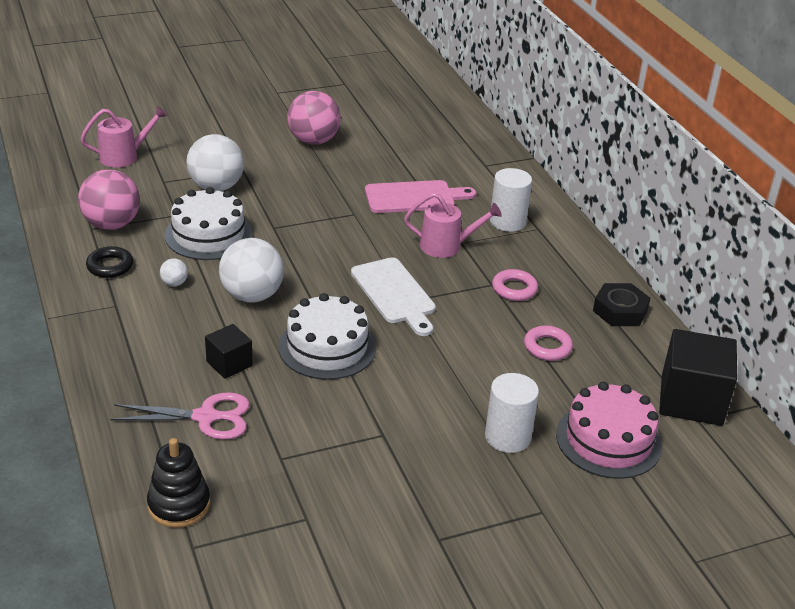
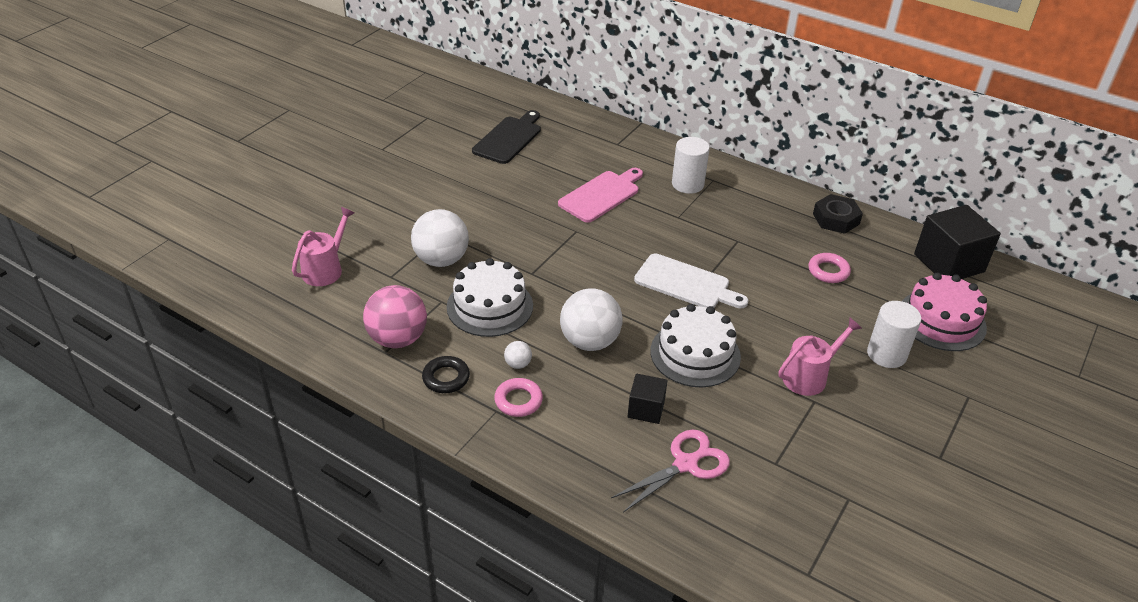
camera: 35 degrees left, 5 degrees up
(179, 505) = (757, 548): black stacking toy -> none
(313, 141) = (467, 180): pink ball -> none
(392, 124) = (509, 138): none -> black cutting board
(446, 246) = (672, 225): pink watering can -> pink watering can (809, 376)
(514, 289) = (756, 237): pink ring -> pink ring (518, 400)

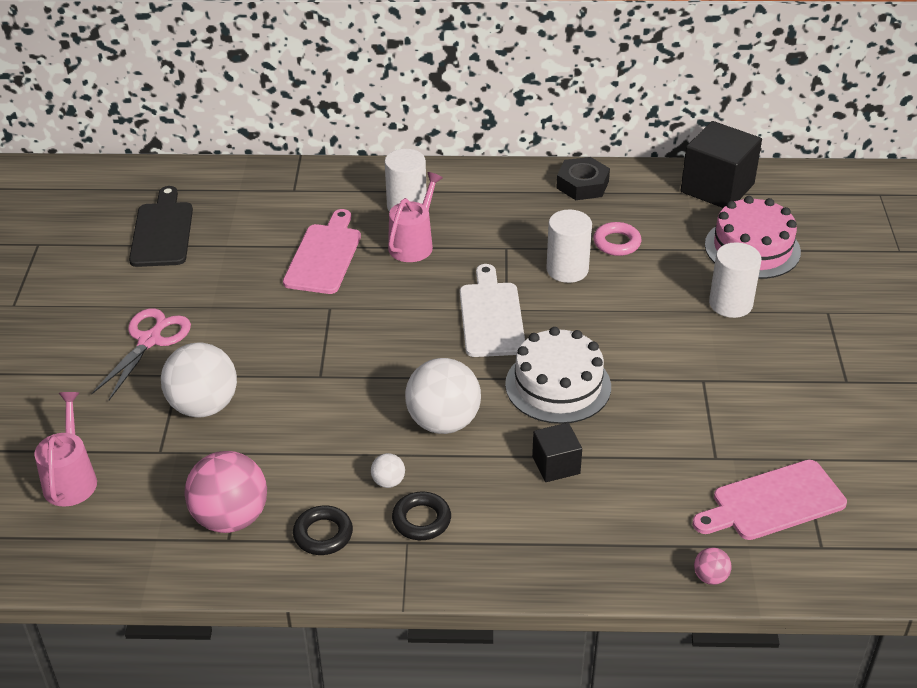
camera: 30 degrees left, 0 degrees up
(490, 306) = (304, 433): white cake -> none
(518, 400) = (421, 520): pink ring -> black ring
(686, 283) = (491, 316): white cutting board -> white cutting board turned 90 degrees counterclockwise
(686, 464) = (637, 500): pink scissors -> pink scissors (150, 340)
(696, 549) = (710, 577): none -> pink ball
(772, 275) = (567, 269): none -> white cylinder
(795, 519) = (773, 502): none -> pink cutting board
(809, 376) = (680, 358): pink watering can -> pink watering can (413, 244)

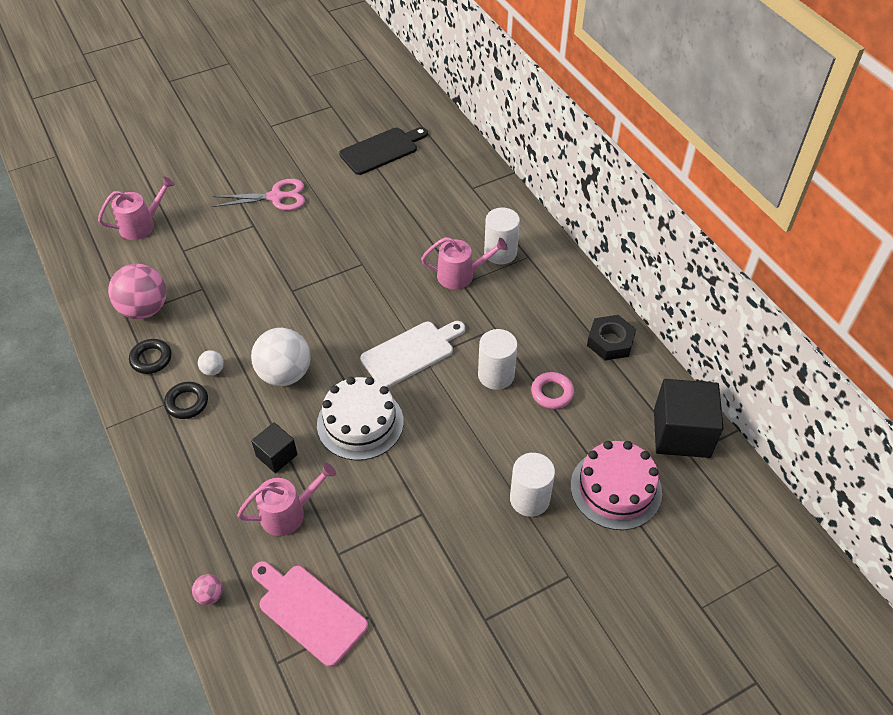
camera: 60 degrees right, 10 degrees up
(203, 406) = (232, 250): white ball -> none
(324, 256) = (413, 236): pink cutting board -> none
(640, 480) = (288, 513): none -> pink watering can

